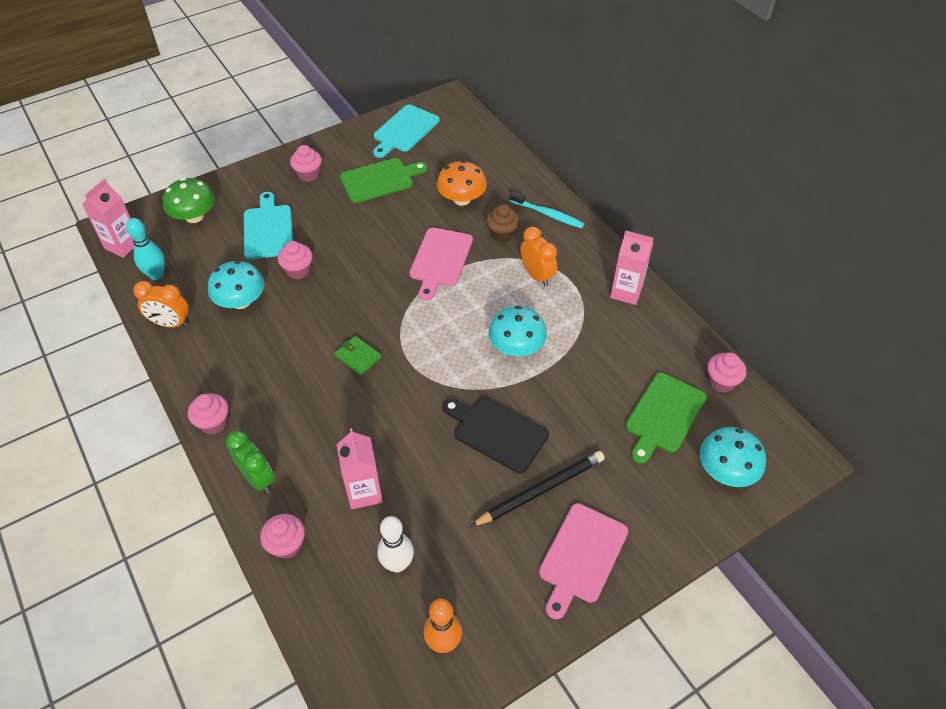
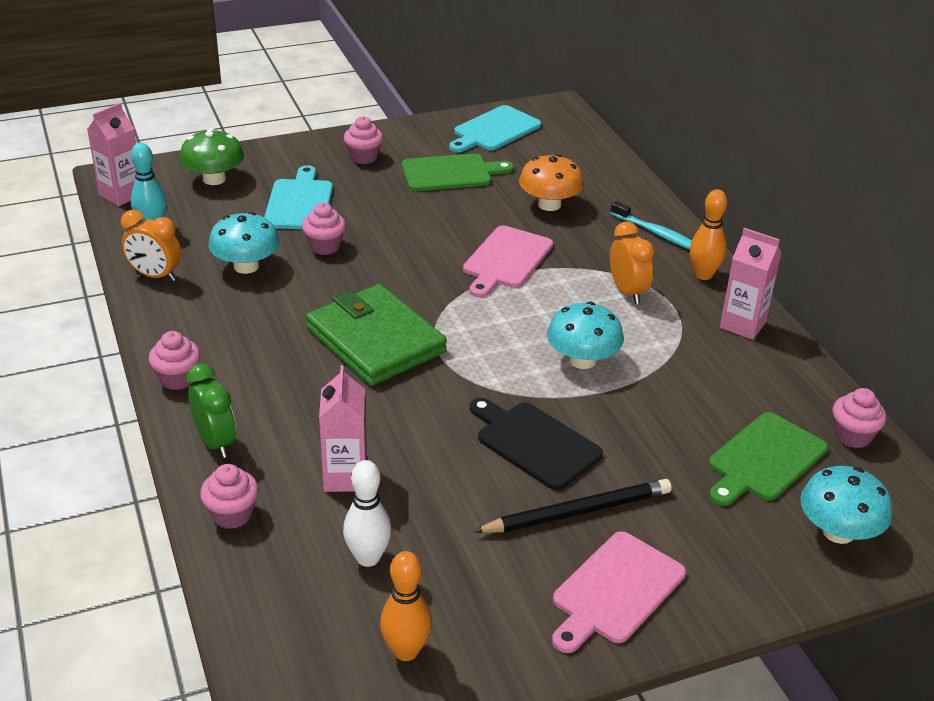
camera: 10 degrees right, 15 degrees down
(358, 357) = (375, 340): green wallet -> green wallet, size x2.41
(502, 234) = (592, 245): brown cupcake -> none
(589, 249) = (703, 275): none -> orange bowling pin

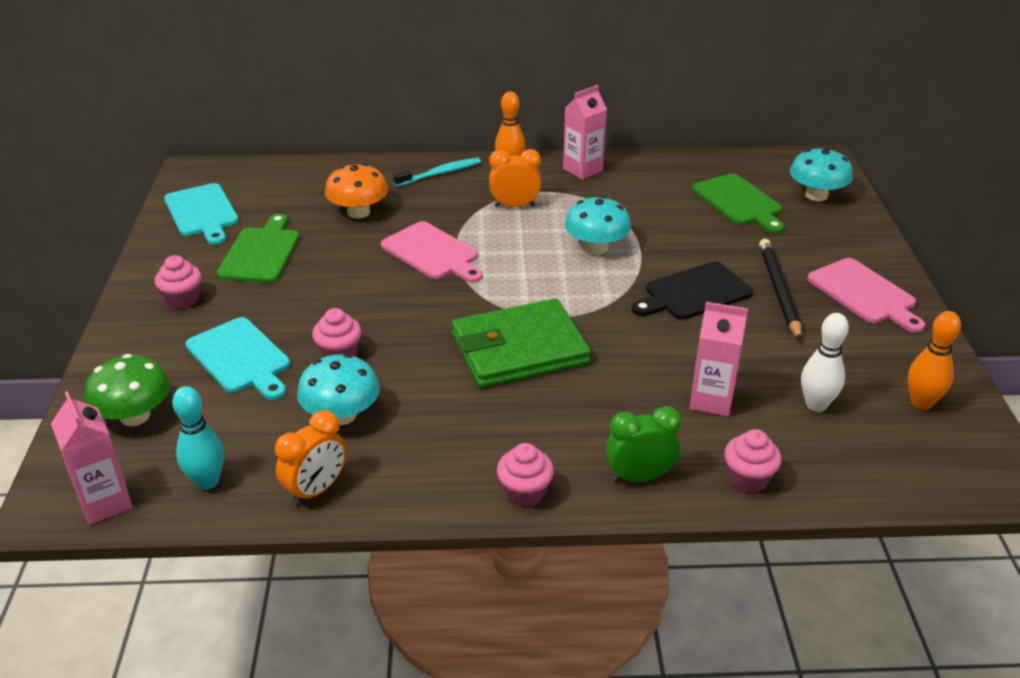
camera: 70 degrees left, 0 degrees up
(299, 202) = (240, 358): turquoise cutting board -> turquoise cutting board turned 150 degrees counterclockwise
(852, 436) = (723, 164): pink cupcake -> none

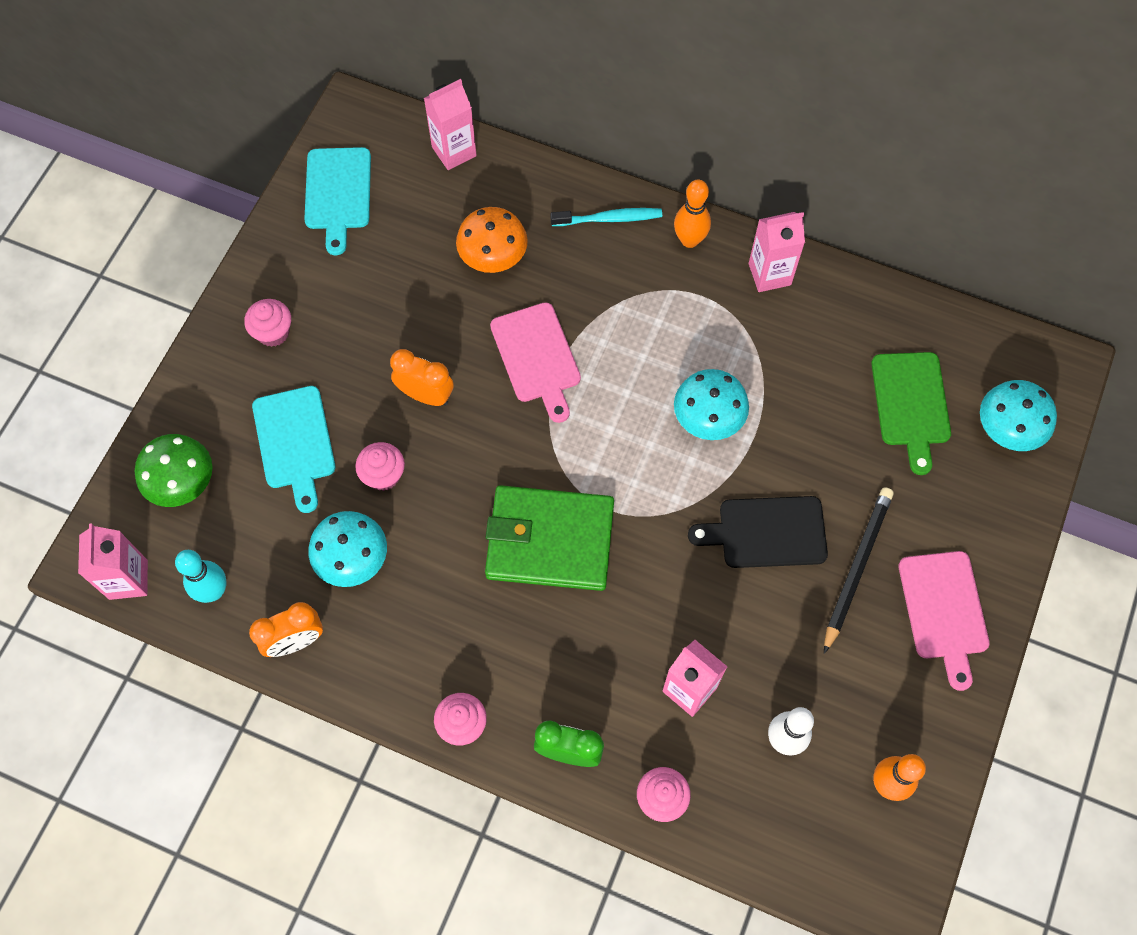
camera: 25 degrees right, 30 degrees up
(261, 253) = (370, 287): green cutting board -> none
(291, 171) = (454, 151): none -> pink carton
(514, 206) = (660, 311): orange clock -> orange clock (426, 395)

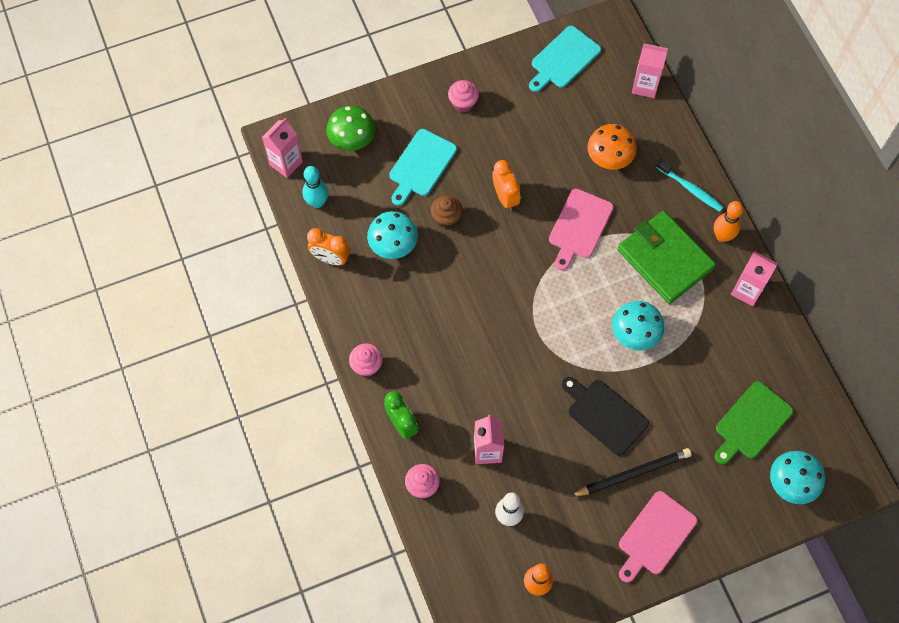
camera: 45 degrees right, 0 degrees up
(383, 475) = (446, 218): pink cupcake -> brown cupcake
(550, 541) = (493, 320): green wallet -> green wallet (665, 259)

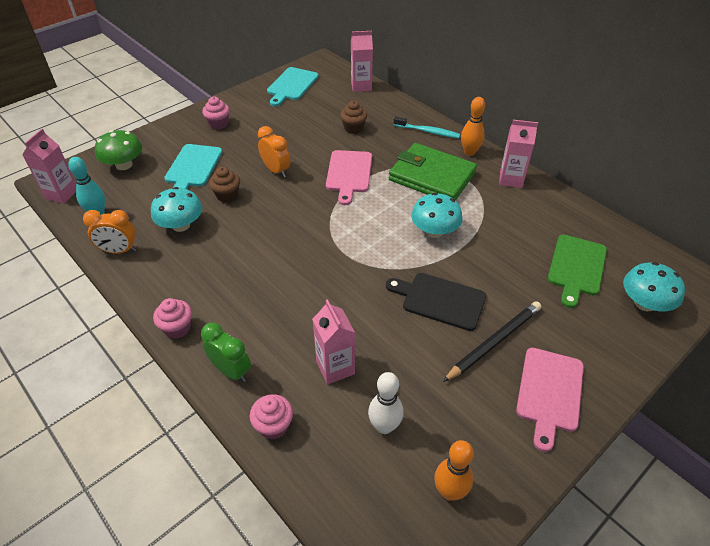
camera: 20 degrees left, 20 degrees down
(609, 157) = (353, 128): orange mushroom -> brown cupcake

